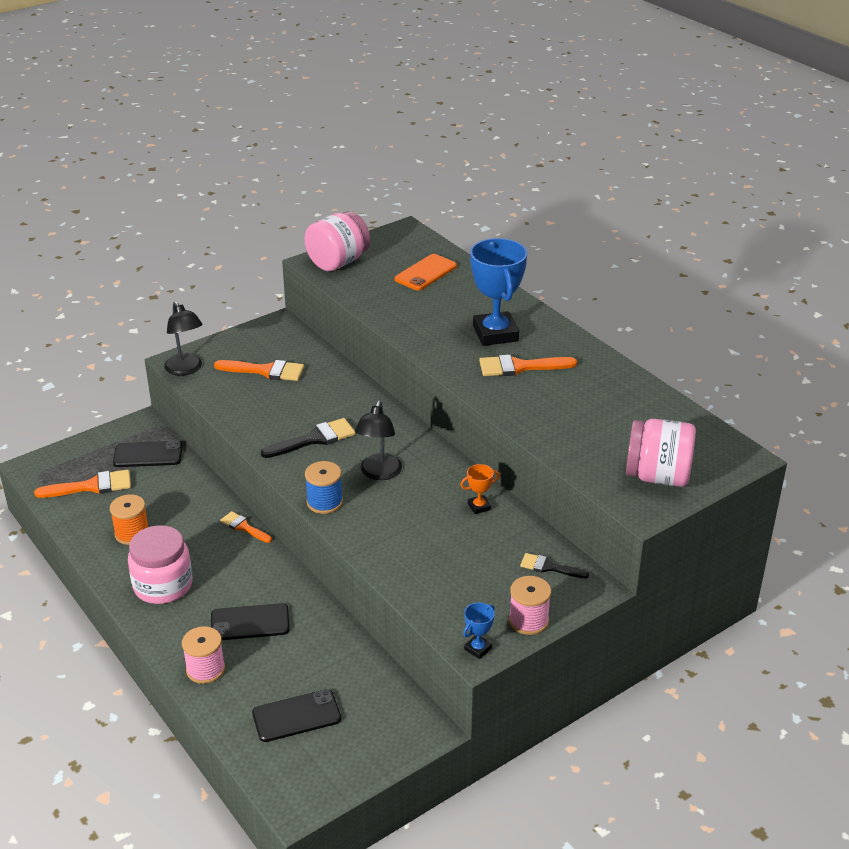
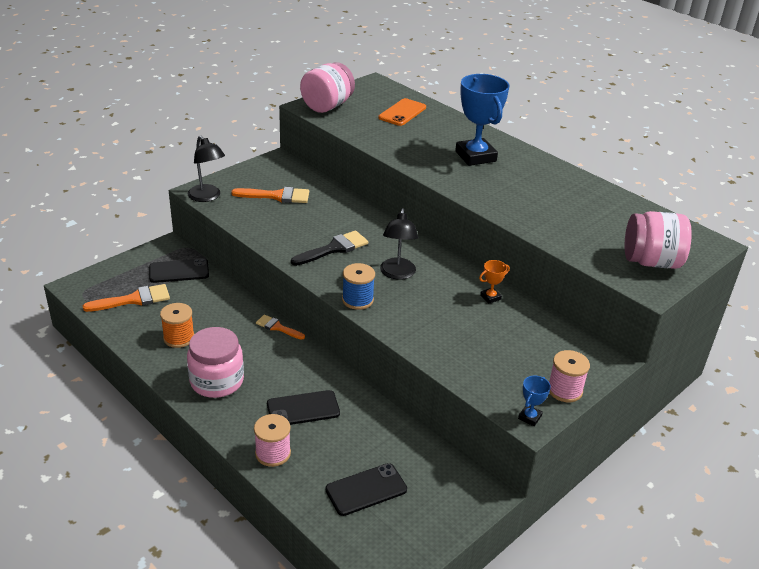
camera: 10 degrees left, 0 degrees up
(520, 367) = (505, 181): orange brush -> none
(549, 567) = (566, 344): black brush -> none

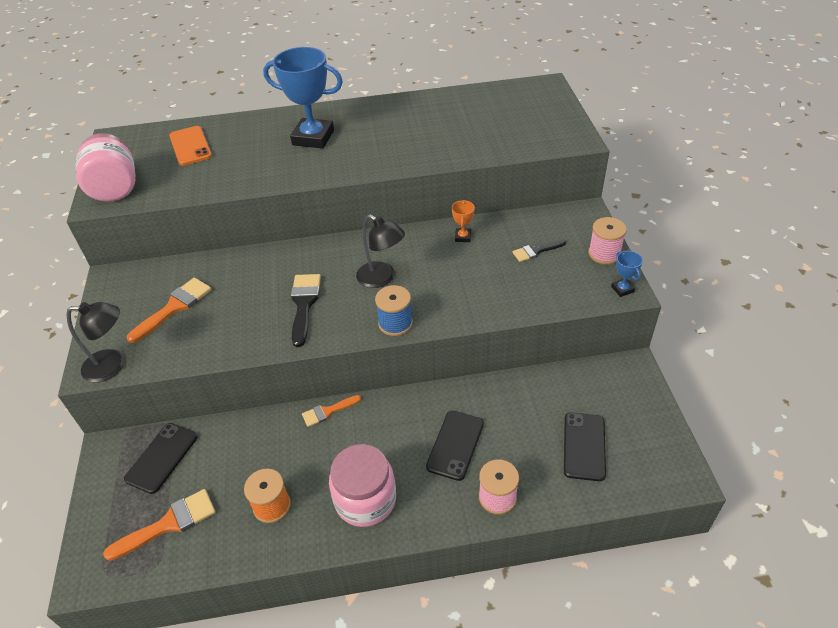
camera: 50 degrees left, 10 degrees up
(134, 299) = (169, 523): orange brush -> orange brush turned 45 degrees clockwise
(520, 346) = (536, 251): none -> black brush
(651, 262) = (544, 122): pink jar -> none

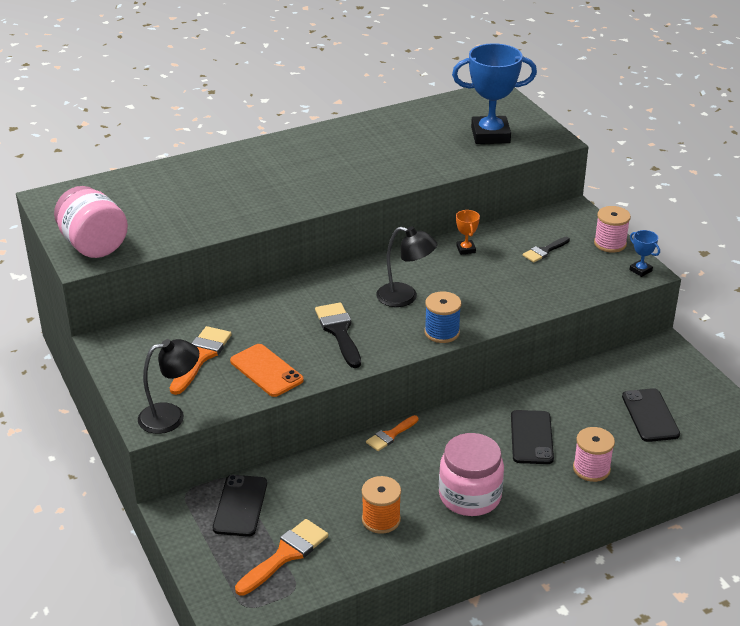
camera: 20 degrees left, 10 degrees down
(190, 146) = (148, 195): orange phone -> orange phone (266, 371)
(313, 138) = (281, 170): blue trophy -> blue trophy (490, 135)

